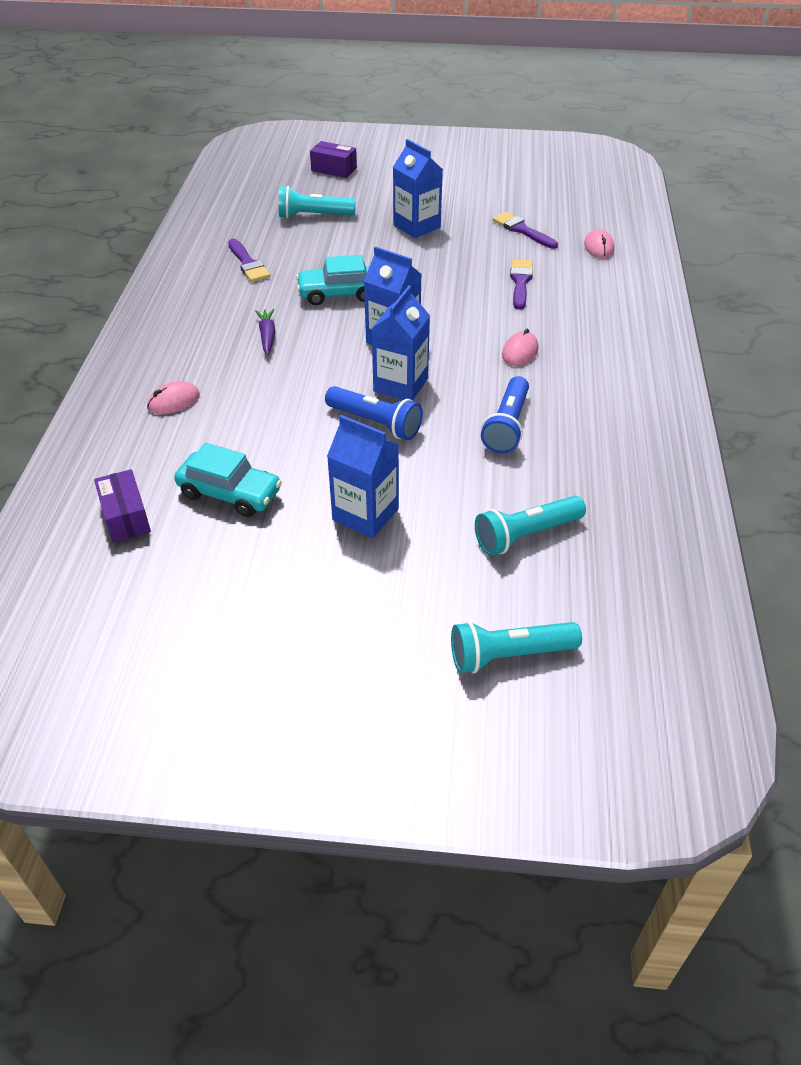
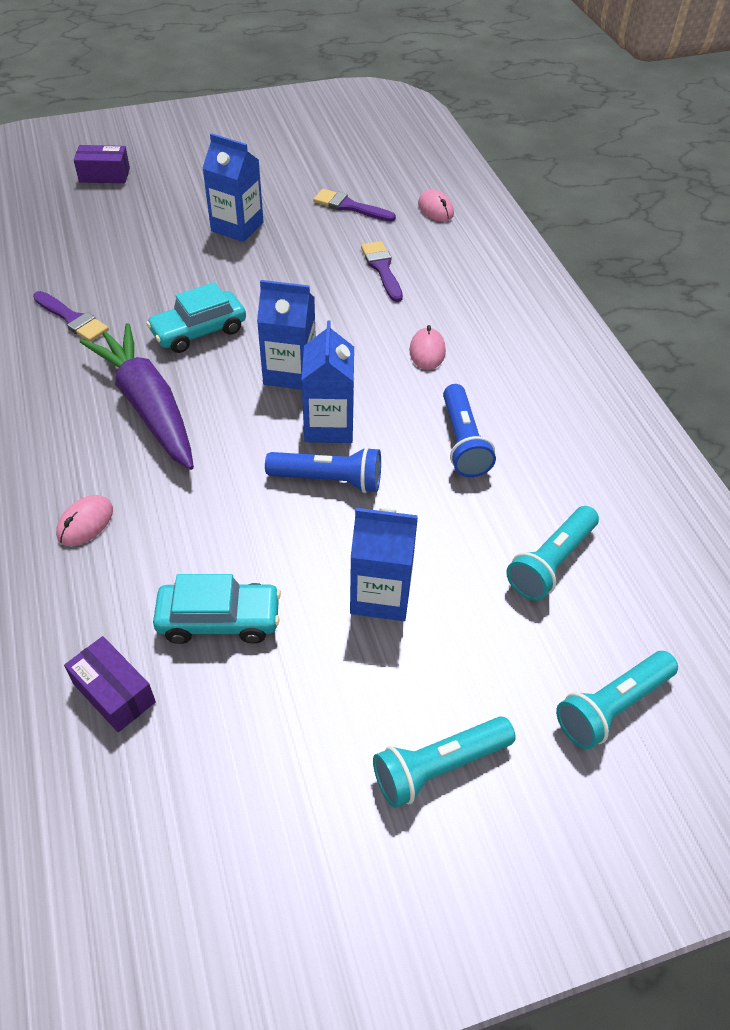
camera: 25 degrees left, 5 degrees up
(267, 336) = (148, 406): purple carrot -> purple carrot, size x2.39
(313, 216) = (114, 239): turquoise flashlight -> turquoise flashlight (438, 767)

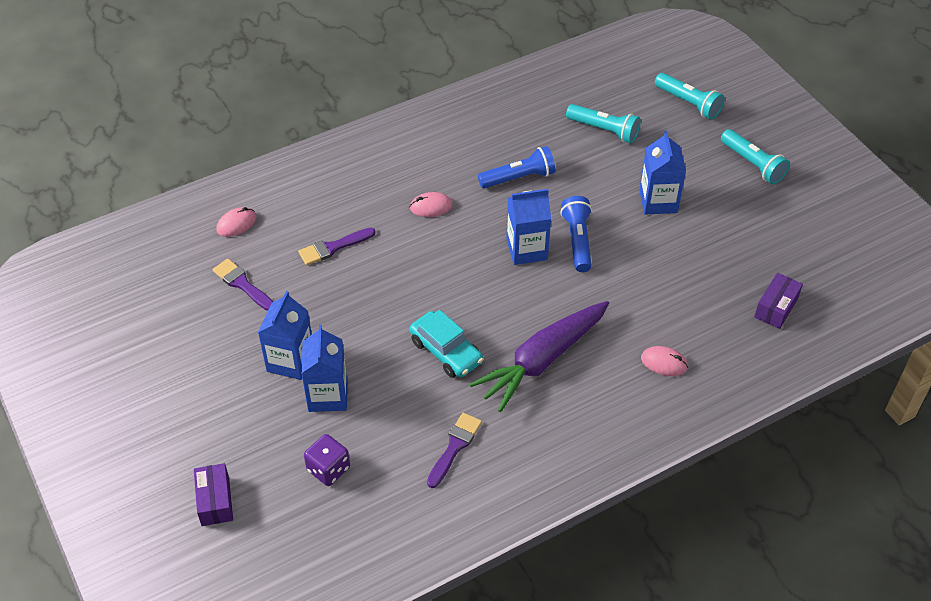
camera: 100 degrees left, 0 degrees up
(98, 237) = (328, 469): none -> purple dice
(219, 619) = (707, 272): turquoise car -> none
(290, 372) = (478, 282): blue carton -> blue carton (328, 395)
(349, 206) = (242, 284): purple brush -> purple brush turned 120 degrees clockwise

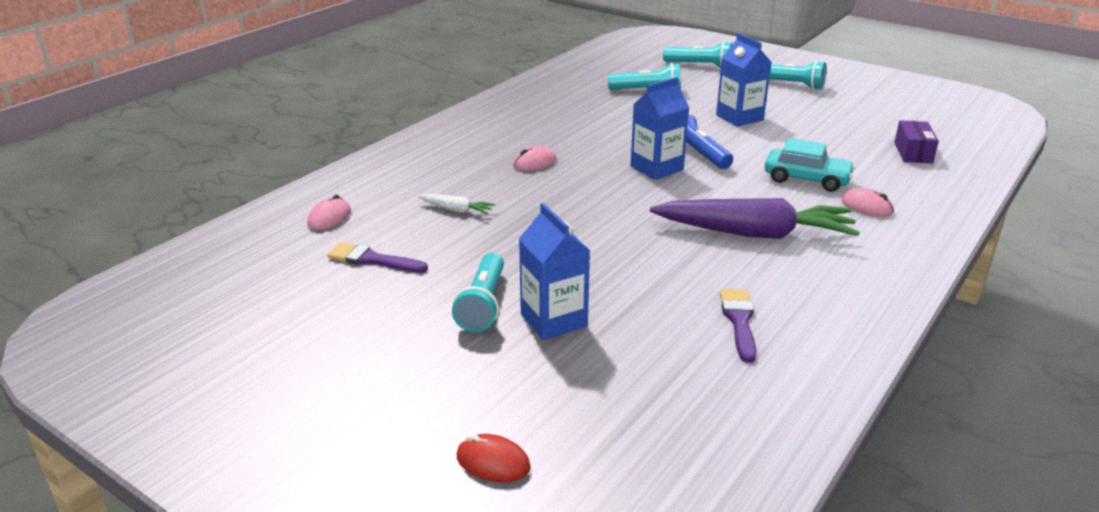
camera: 25 degrees left, 20 degrees down
(215, 501) = (493, 462): purple box -> red mouse
(290, 361) = (483, 305): blue carton -> turquoise flashlight
(328, 469) = (614, 383): purple dice -> none
(333, 247) = (456, 210): purple brush -> white carrot
(446, 351) = (652, 252): turquoise car -> turquoise car (807, 179)
(519, 178) = (601, 129): blue flashlight -> none
(542, 360) = (754, 233): purple carrot -> purple carrot turned 105 degrees counterclockwise
(664, 363) = (866, 207): pink mouse -> pink mouse turned 45 degrees clockwise

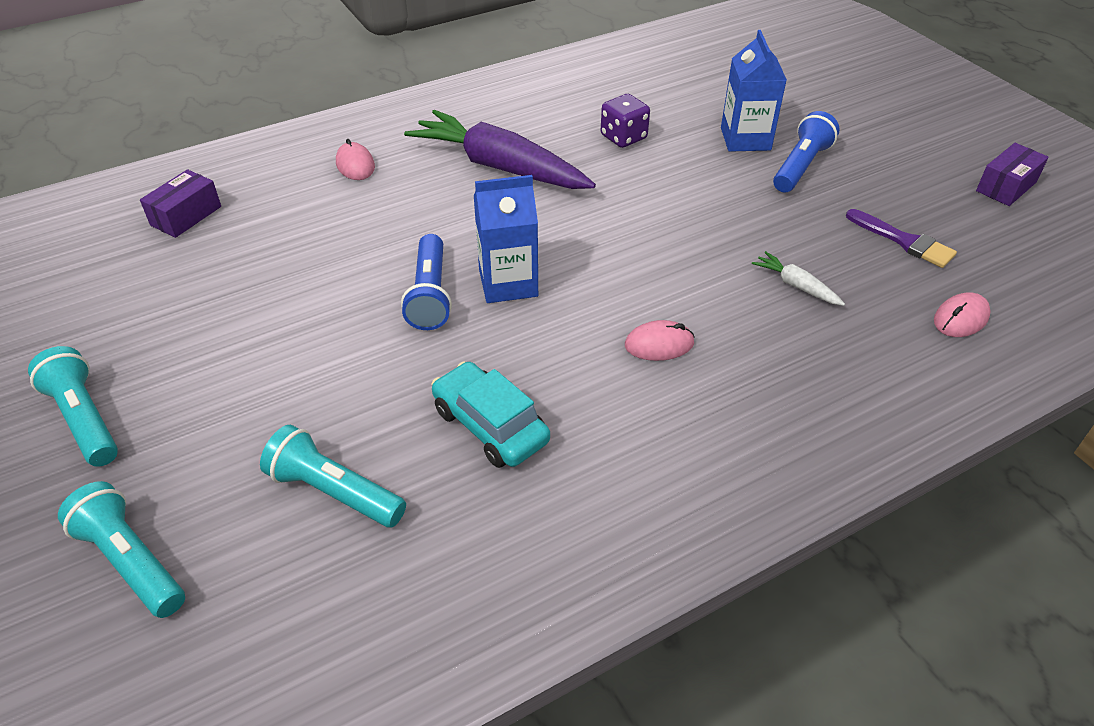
camera: 155 degrees left, 15 degrees up
(260, 338) = (1006, 186): none -> purple box
(483, 305) = (801, 166): turquoise flashlight -> blue flashlight
(493, 462) = (826, 71): red mouse -> none
(677, 289) = (623, 137): none -> purple dice
(739, 117) = (284, 353): blue carton -> none
(739, 321) = (599, 103): purple brush -> none
(807, 179) = (360, 214): turquoise car -> turquoise car (490, 426)

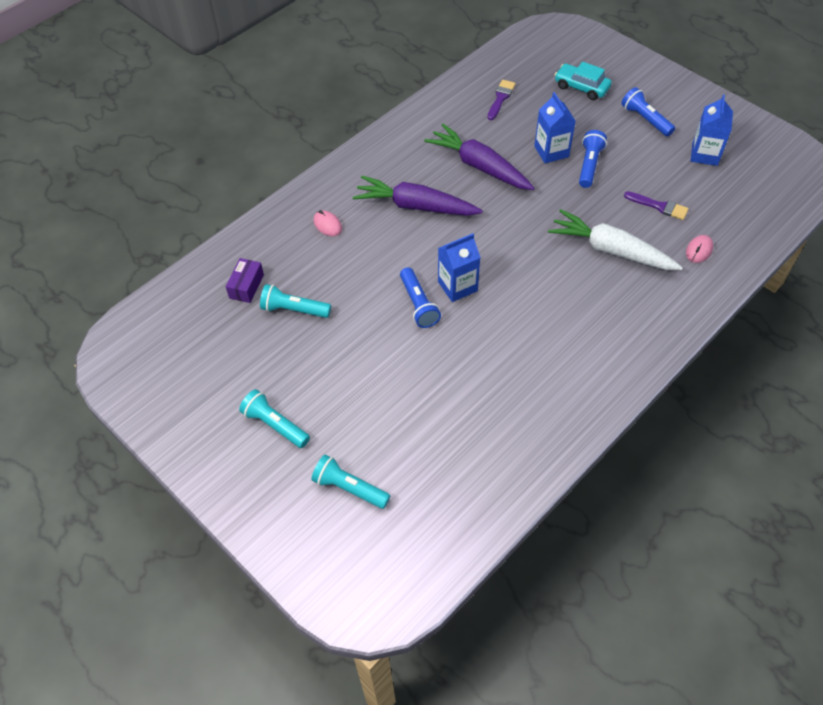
camera: 15 degrees left, 10 degrees up
(334, 492) = (427, 428): turquoise flashlight -> turquoise flashlight (294, 310)
(490, 426) = (487, 373): turquoise car -> turquoise car (581, 87)
(623, 137) = (479, 166): purple dice -> purple carrot
(659, 344) = (552, 304): pink mouse -> none
(694, 67) = (500, 98): none -> purple brush
(796, 286) = (611, 250): white carrot -> white carrot, size x2.39
(915, 126) = (645, 119): none -> blue flashlight
(1006, 186) = (704, 154): purple box -> blue carton

